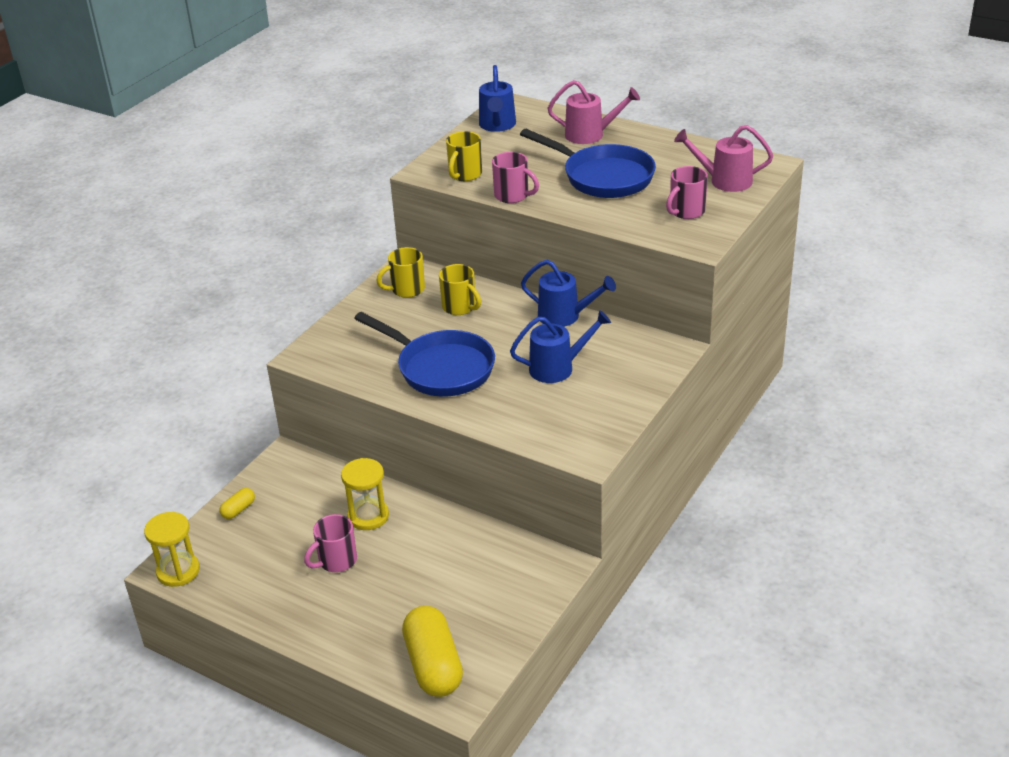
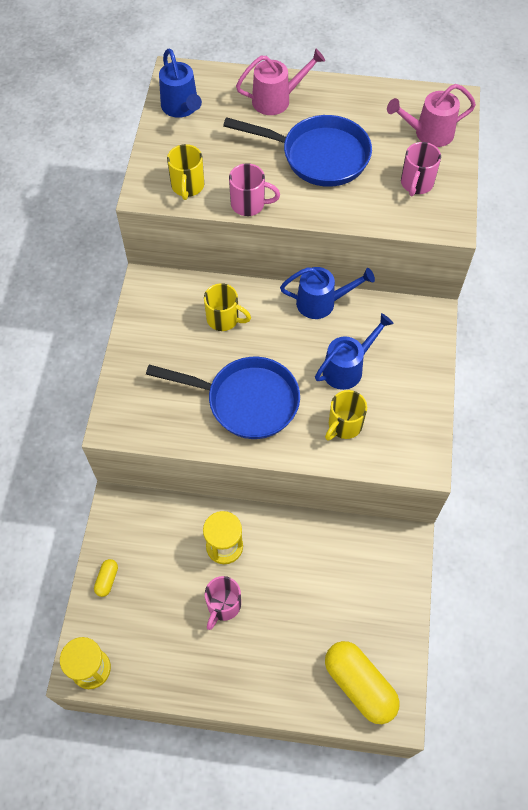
camera: 25 degrees left, 25 degrees up
(406, 289) = (163, 311): yellow mug -> yellow mug (344, 425)

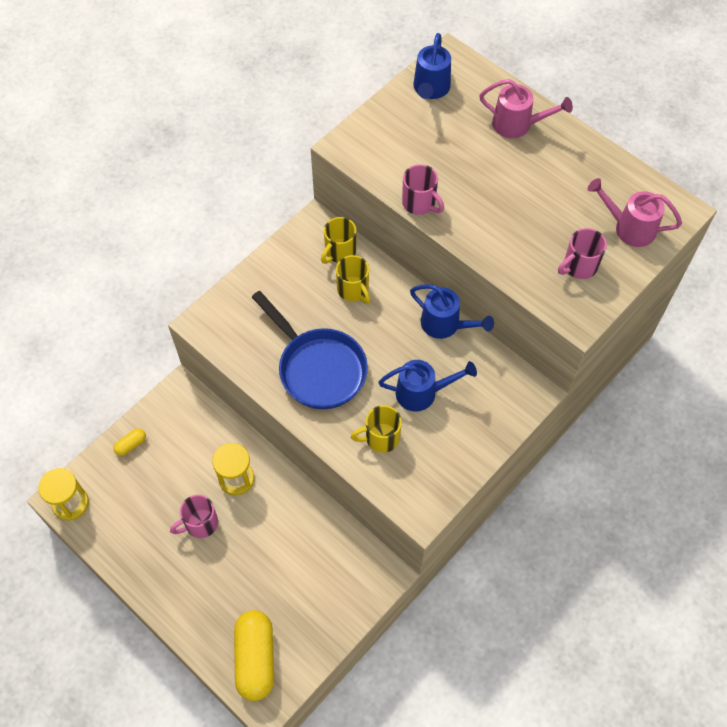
camera: 35 degrees right, 0 degrees up
(187, 186) = (381, 160): yellow mug -> yellow mug (339, 252)
(318, 156) = (512, 194): blue pan -> none

